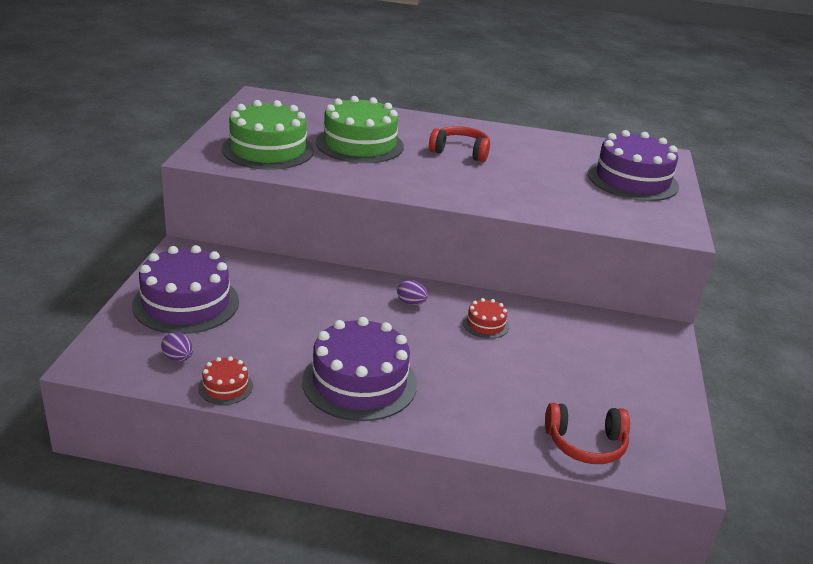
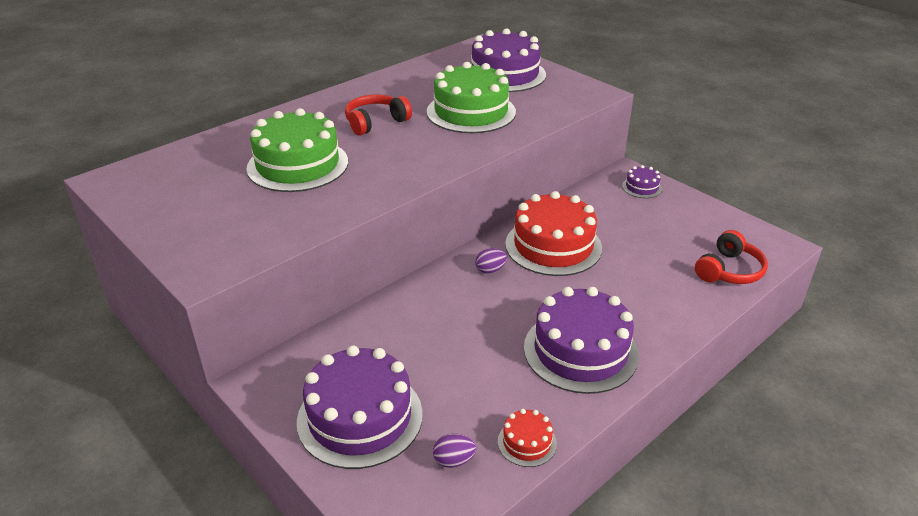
camera: 50 degrees left, 5 degrees up
(268, 150) = (242, 221): green cake -> green cake (471, 112)
(485, 324) = (553, 246): red cake -> red cake, size x2.19
(652, 348) = (642, 187): none -> purple cake

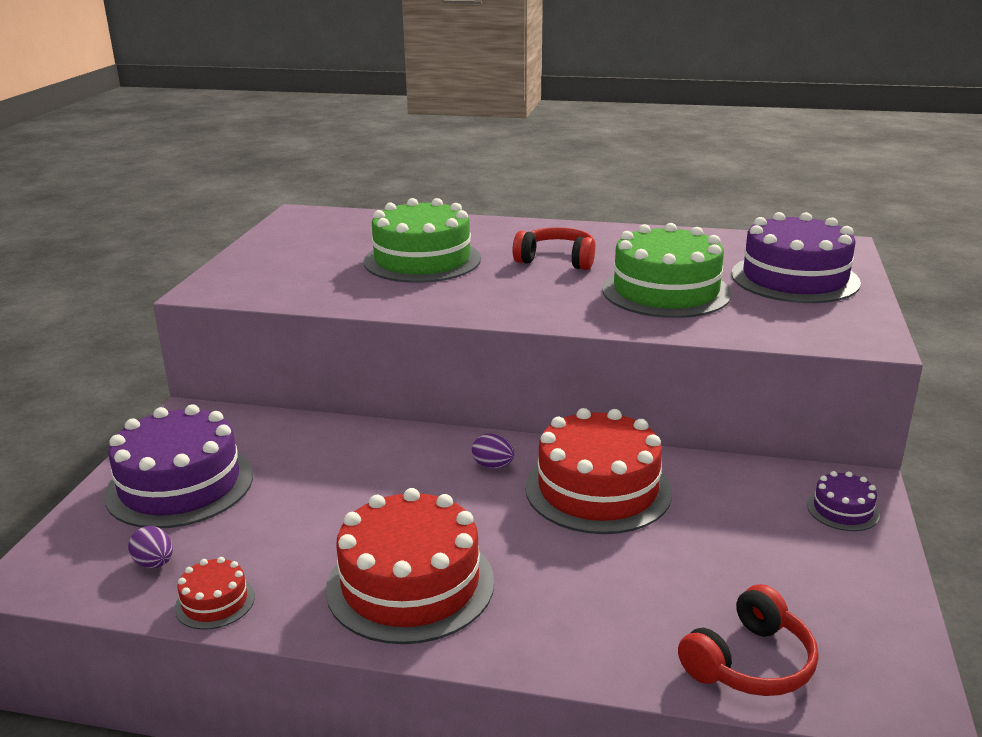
camera: 55 degrees right, 10 degrees down
(580, 351) = (410, 584): purple cake -> red cake
(729, 270) = (750, 663): red headphones -> red headphones turned 45 degrees counterclockwise

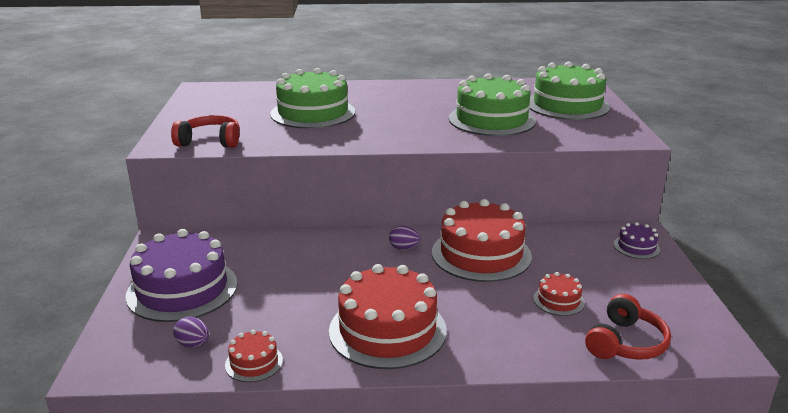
camera: 15 degrees left, 0 degrees up
(557, 260) = (407, 106): red headphones -> red headphones (210, 141)
(678, 578) = (558, 300): none -> red cake
(794, 278) = (567, 105): purple cake -> green cake

